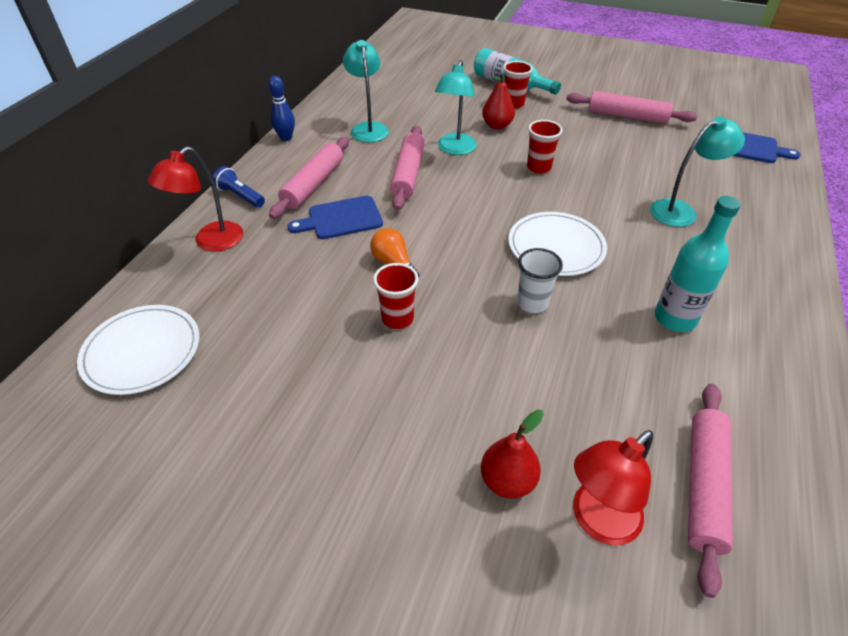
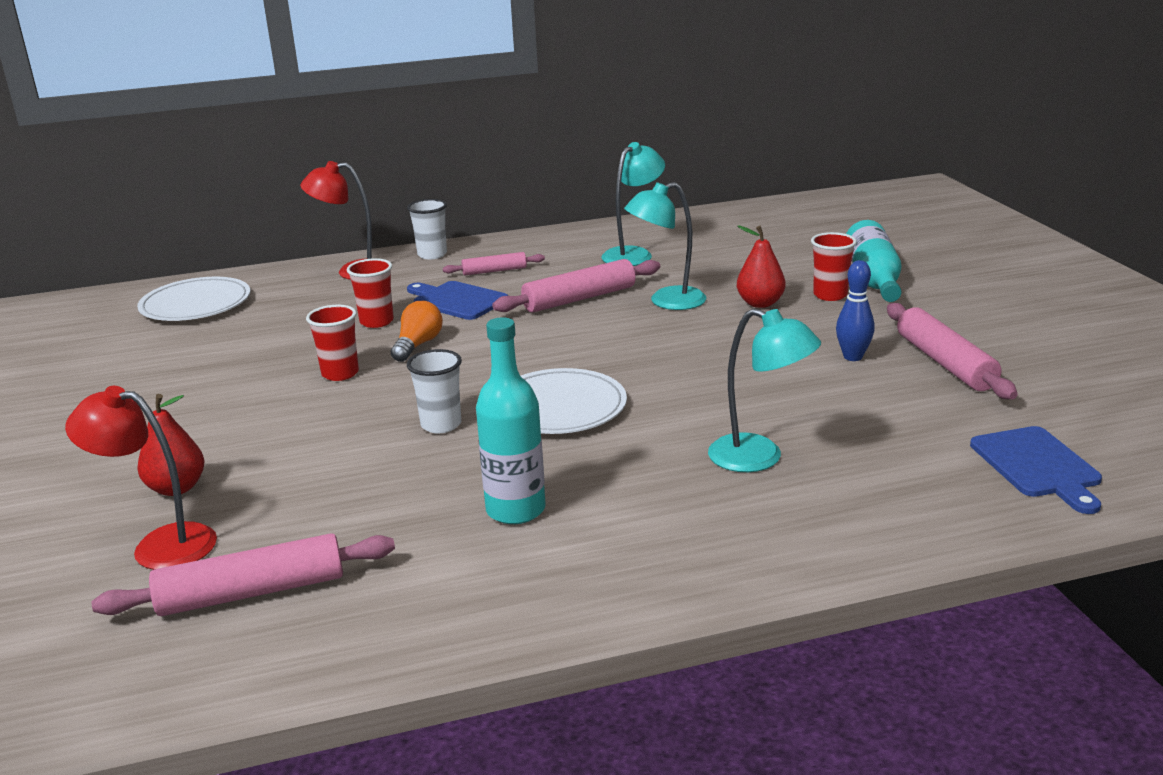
camera: 55 degrees right, 20 degrees down
(240, 196) = (432, 254): blue flashlight -> white cup
(286, 138) = (552, 233): blue bowling pin -> blue bowling pin (853, 357)
(313, 184) = (494, 271): pink rolling pin -> pink rolling pin, size x0.58
(539, 167) = (709, 351): red cup -> red cup (376, 322)

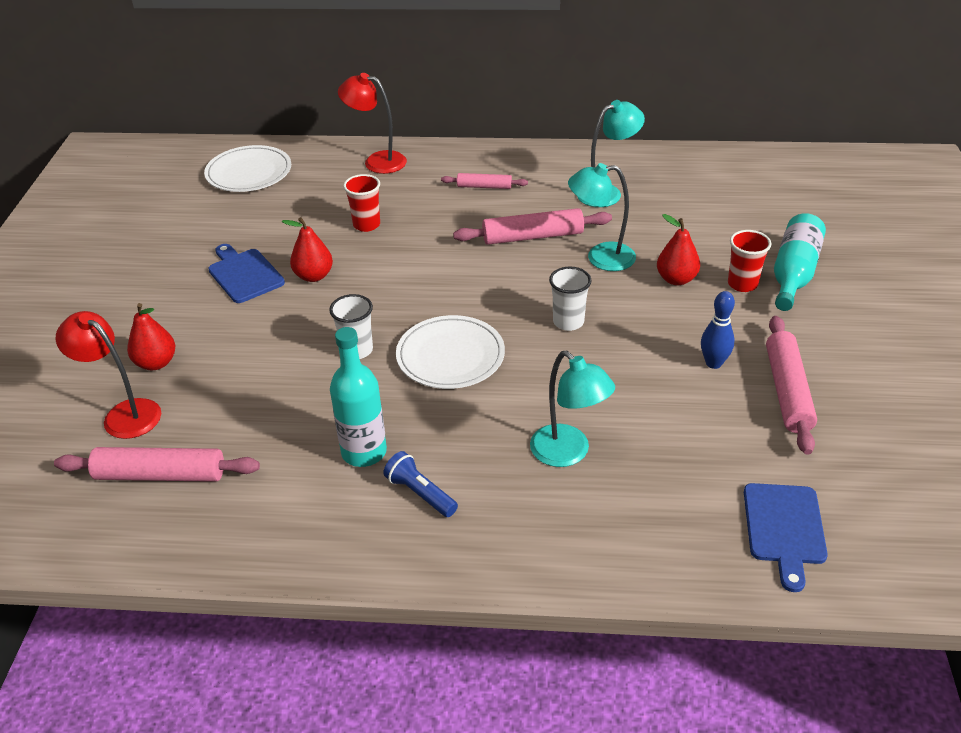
camera: 20 degrees right, 15 degrees up
(340, 373) = (314, 276): red cup -> red pear
(418, 345) = (383, 259): orange light bulb -> none
(432, 254) = (446, 155): white cup -> white cup (568, 322)
(457, 300) = (438, 215): blue cutting board -> blue cutting board (244, 274)
(613, 530) = (420, 493): none -> blue flashlight

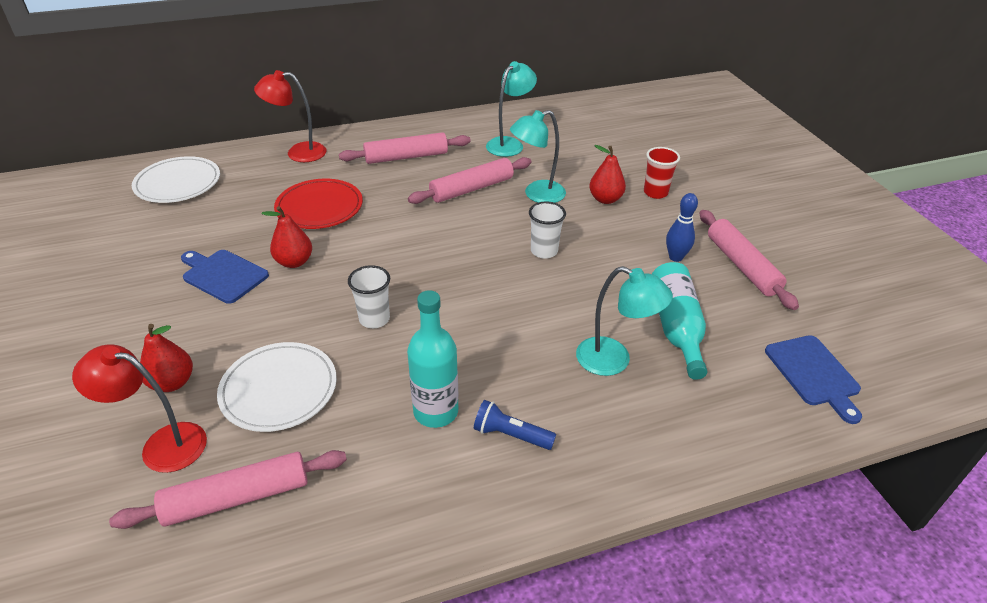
camera: 25 degrees left, 0 degrees up
(366, 225) = (319, 207): red cup -> red plate
(450, 356) = (463, 303): white plate -> white plate (279, 389)
(484, 186) = (406, 157): pink rolling pin -> pink rolling pin, size x1.71
(793, 273) = (685, 177): turquoise bottle -> turquoise bottle (676, 327)

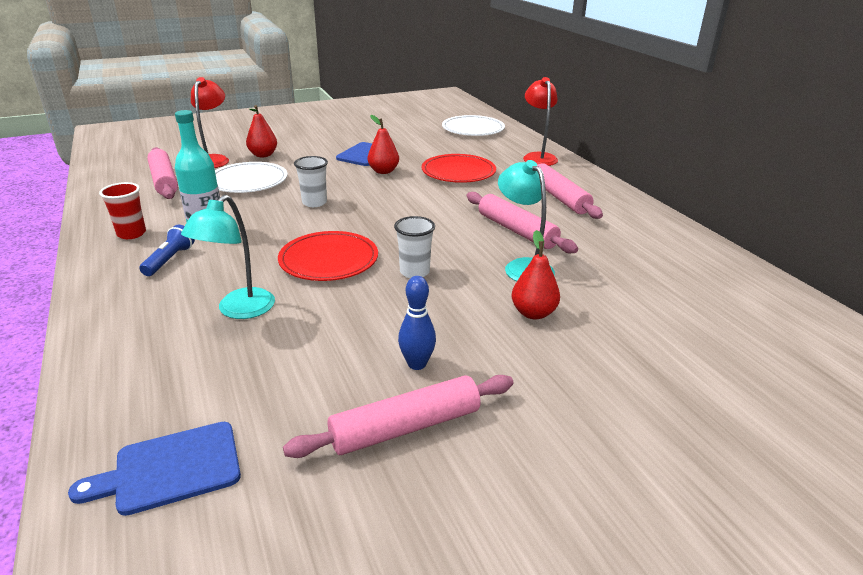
camera: 85 degrees right, 10 degrees down
(509, 144) = (626, 248): turquoise lamp -> none
(518, 304) = (329, 260): none -> red plate
(655, 192) = (570, 356): red cup -> red cup (131, 234)
(676, 327) = (282, 354): turquoise bottle -> none

